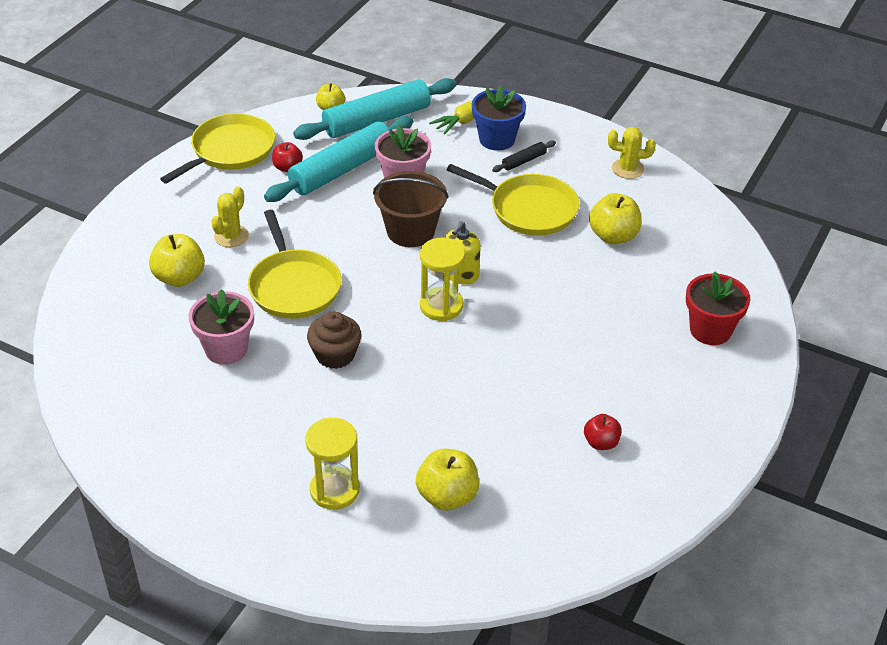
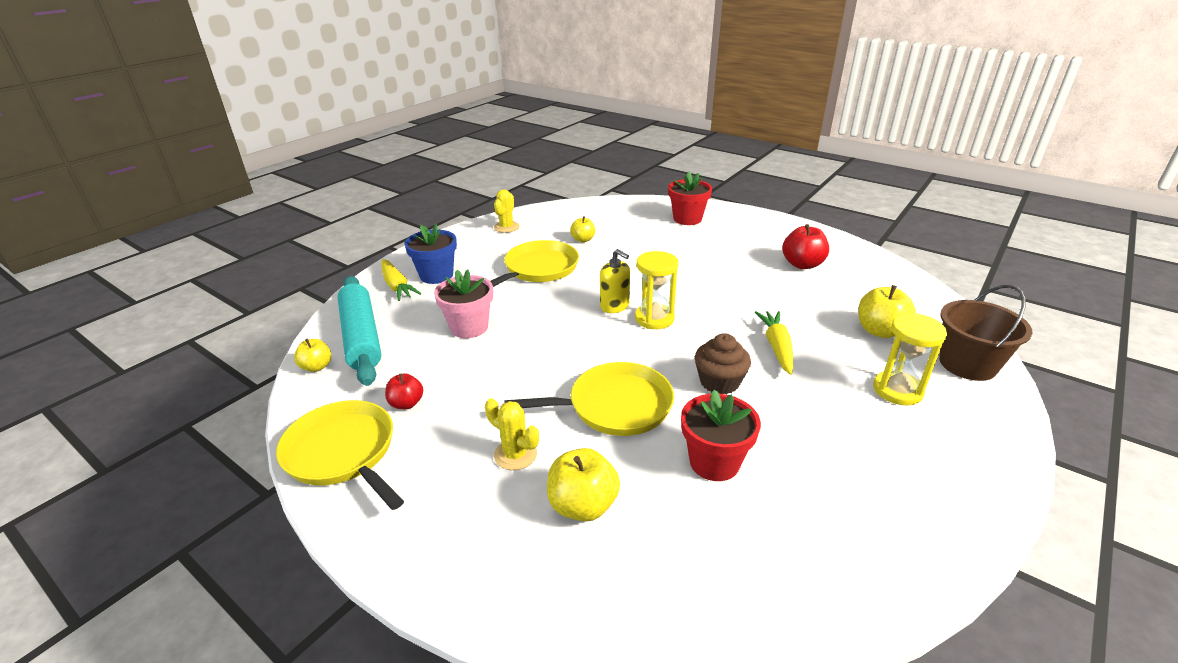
camera: 80 degrees left, 10 degrees down
(226, 349) = (714, 462): pink flower pot -> red flower pot
(342, 170) = (432, 364): turquoise rolling pin -> none
(401, 401) = (777, 347): none -> yellow carrot
(410, 231) = (548, 328): brown bucket -> brown bucket (967, 364)
(524, 161) = (474, 266): black rolling pin -> none
(601, 443) = (802, 264): red apple -> red apple, size x1.62
(613, 236) = (583, 240): yellow apple -> yellow apple, size x0.62

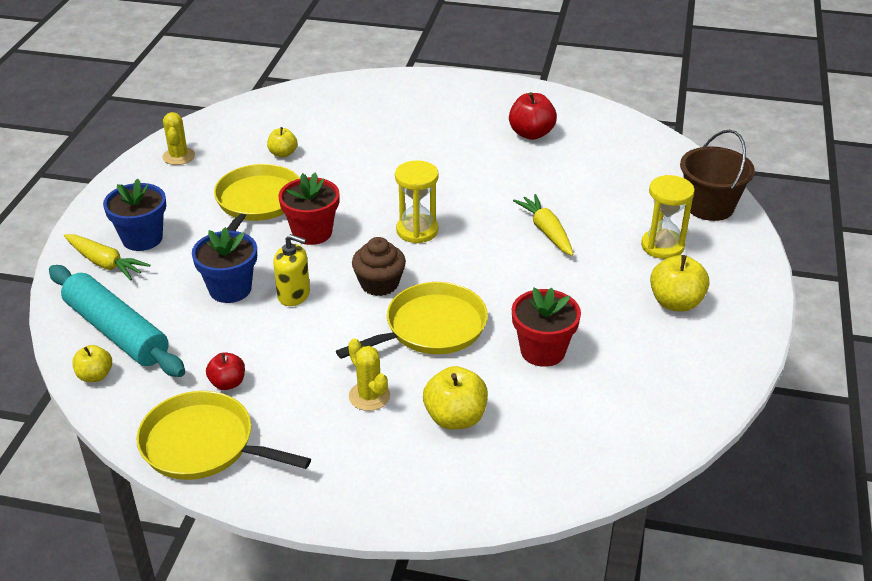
camera: 25 degrees left, 5 degrees up
(469, 327) = (230, 289): pink flower pot -> blue flower pot
(515, 454) = (369, 396): yellow cactus -> yellow cactus turned 45 degrees clockwise
(614, 306) = (369, 226): yellow soap dispenser -> yellow soap dispenser (294, 295)
(687, 219) = (385, 100): red flower pot -> red flower pot (312, 232)
(719, 382) = (512, 279): brown cupcake -> brown cupcake (379, 284)
(880, 331) = (629, 192): yellow apple -> yellow apple (676, 303)

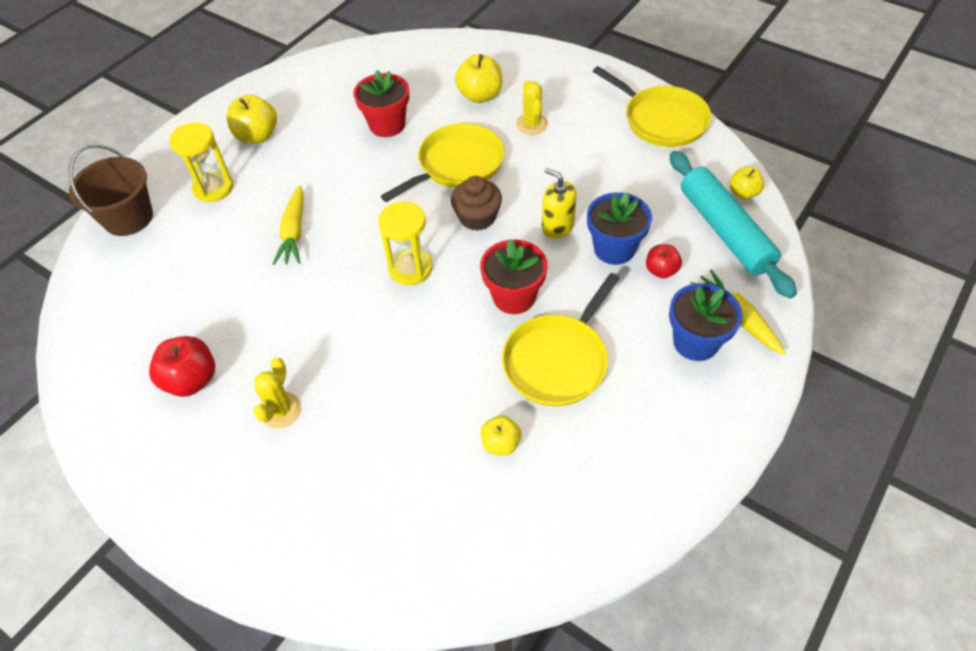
camera: 155 degrees left, 15 degrees up
(178, 156) = (637, 485): yellow cactus -> yellow cactus (280, 410)
(228, 383) = (635, 160): red apple -> red apple (661, 270)
(431, 327) = (457, 164): yellow pan -> yellow pan turned 150 degrees clockwise

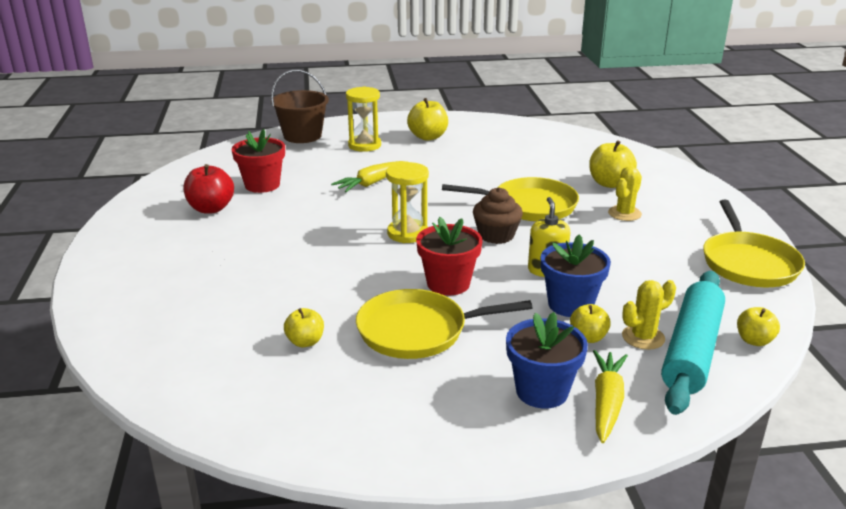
camera: 45 degrees right, 25 degrees down
(280, 410) = (225, 246): yellow cactus -> yellow cactus (643, 337)
(387, 125) = (516, 167): red flower pot -> red flower pot (262, 185)
(661, 270) = (588, 337): red apple -> yellow apple

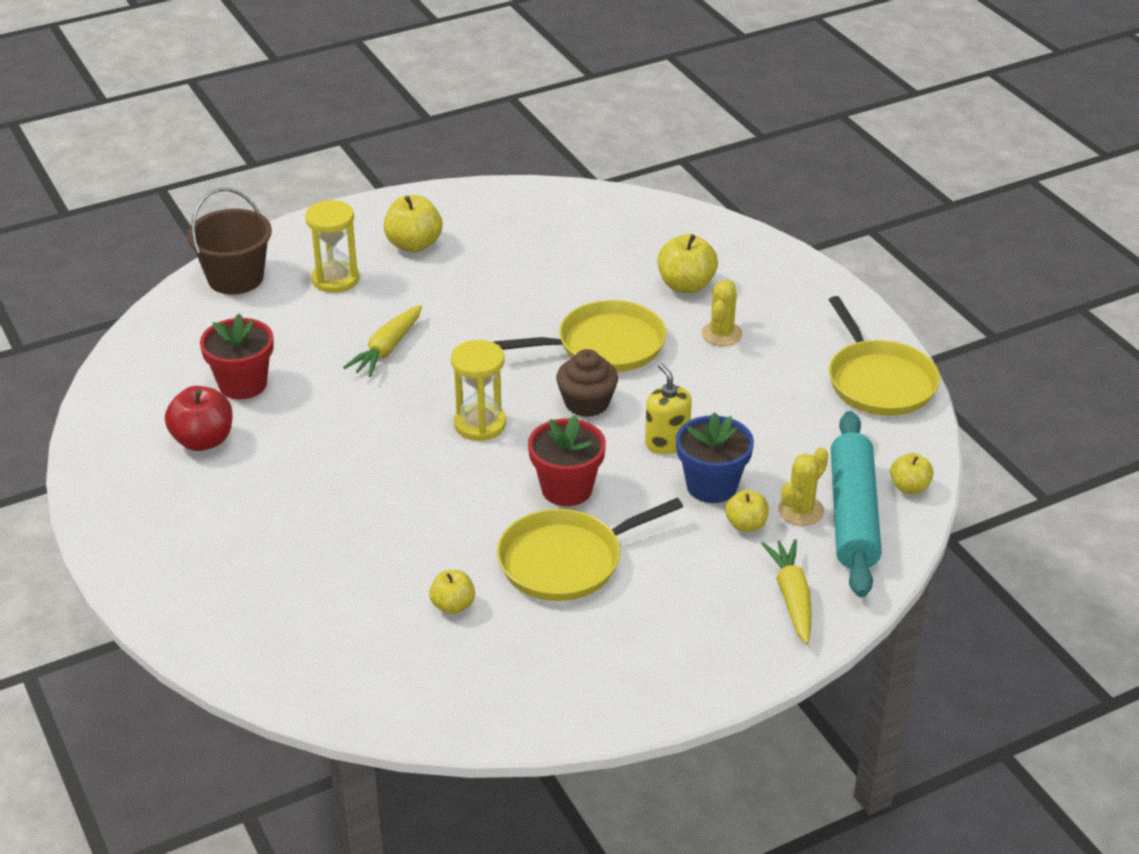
camera: 20 degrees left, 10 degrees up
(542, 391) = (726, 601): blue flower pot -> none

